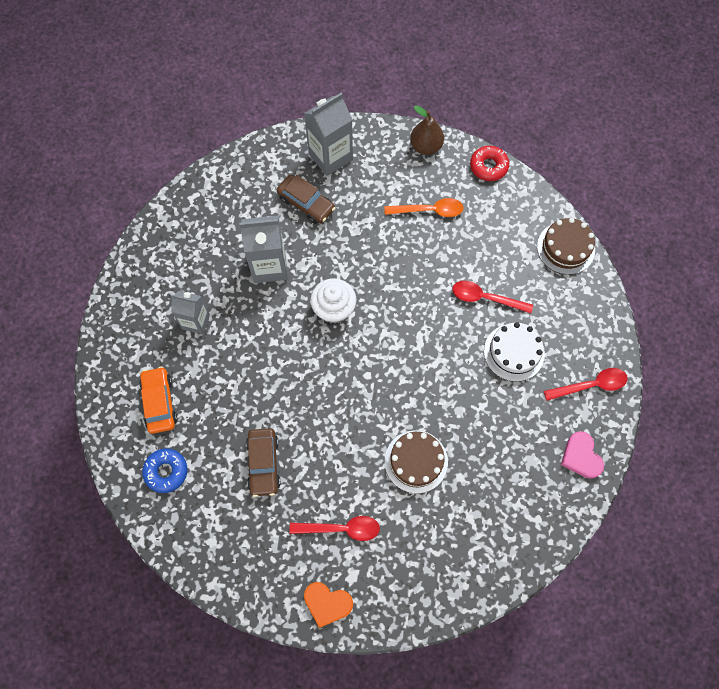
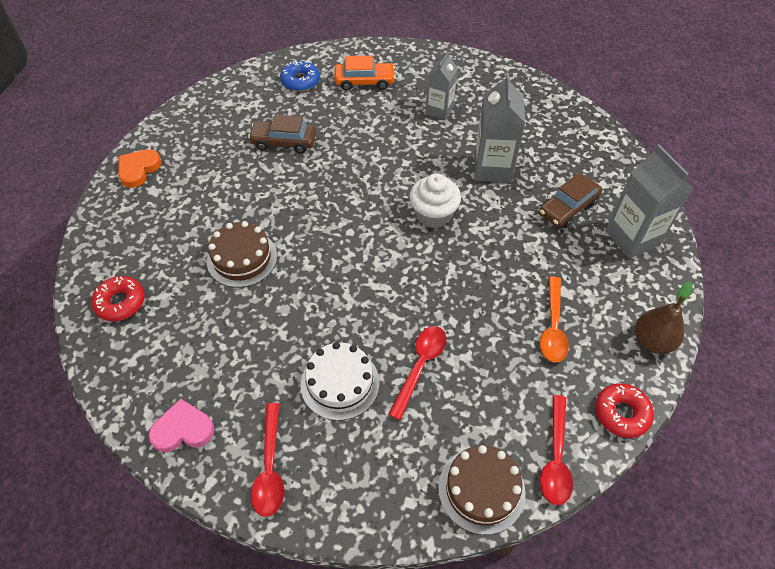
camera: 100 degrees right, 15 degrees down
(341, 529) = (200, 189): red spoon -> red spoon (555, 458)
(485, 553) = (120, 302): none -> red donut

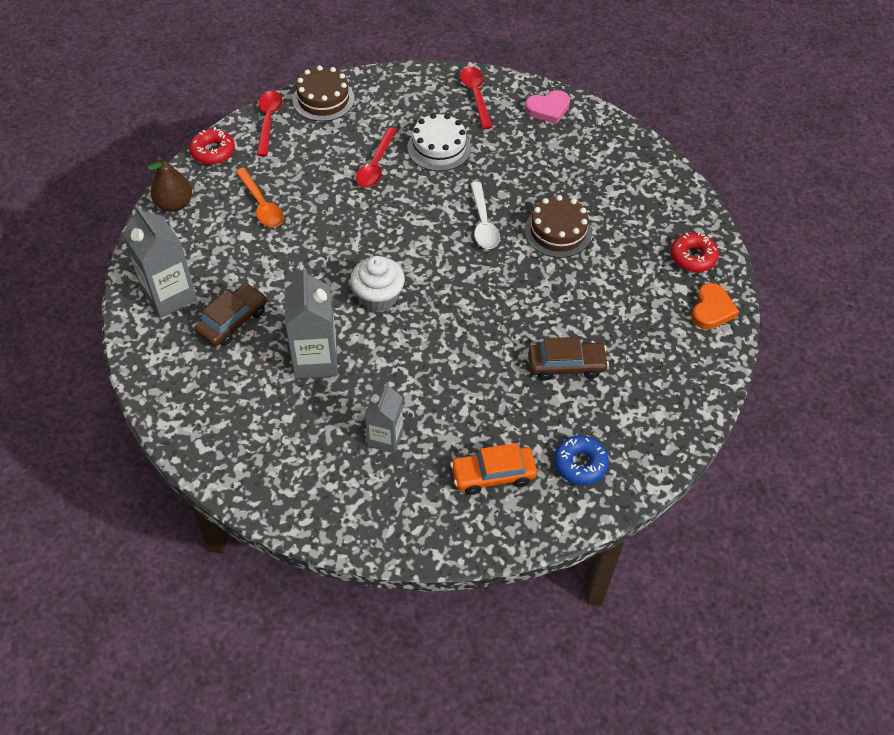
camera: 170 degrees right, 0 degrees up
(120, 302) = (647, 183): red donut -> red donut (693, 257)
(315, 276) = (483, 224): none -> white spoon
(553, 327) = (261, 205): orange spoon -> orange spoon turned 150 degrees clockwise

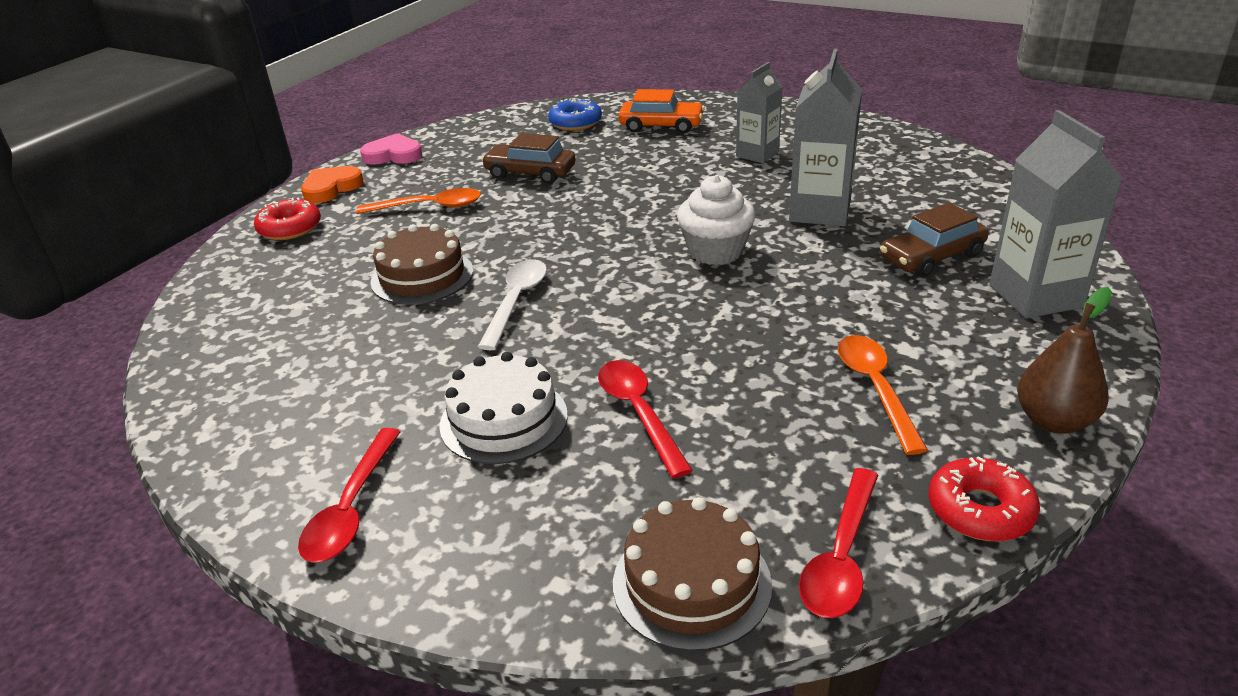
camera: 155 degrees left, 20 degrees down
(375, 165) = (638, 412): red spoon -> red spoon turned 60 degrees counterclockwise
(548, 109) = (247, 447): pink heart -> pink heart (393, 155)
(612, 303) = (430, 207): none -> orange spoon

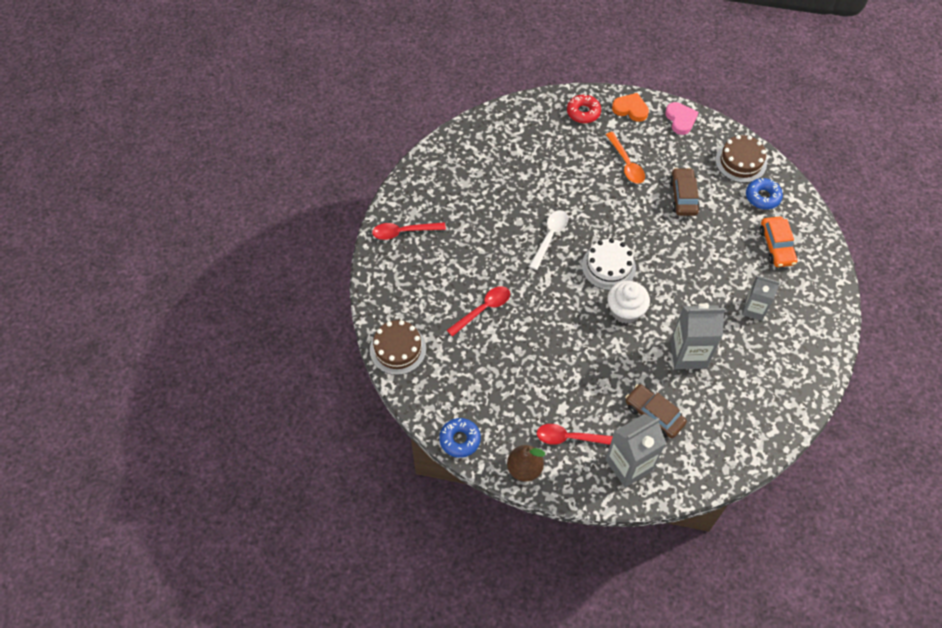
camera: 70 degrees right, 25 degrees up
(422, 276) = (558, 189): brown cake -> brown cake (740, 162)
(503, 420) = (465, 262): white cake -> white cake (608, 266)
(516, 301) = (550, 236): white spoon -> white spoon turned 60 degrees counterclockwise
(841, 558) = (422, 394): red spoon -> red spoon (570, 438)
(875, 388) = (527, 397): orange spoon -> none
(980, 510) = (460, 440): red donut -> blue donut

